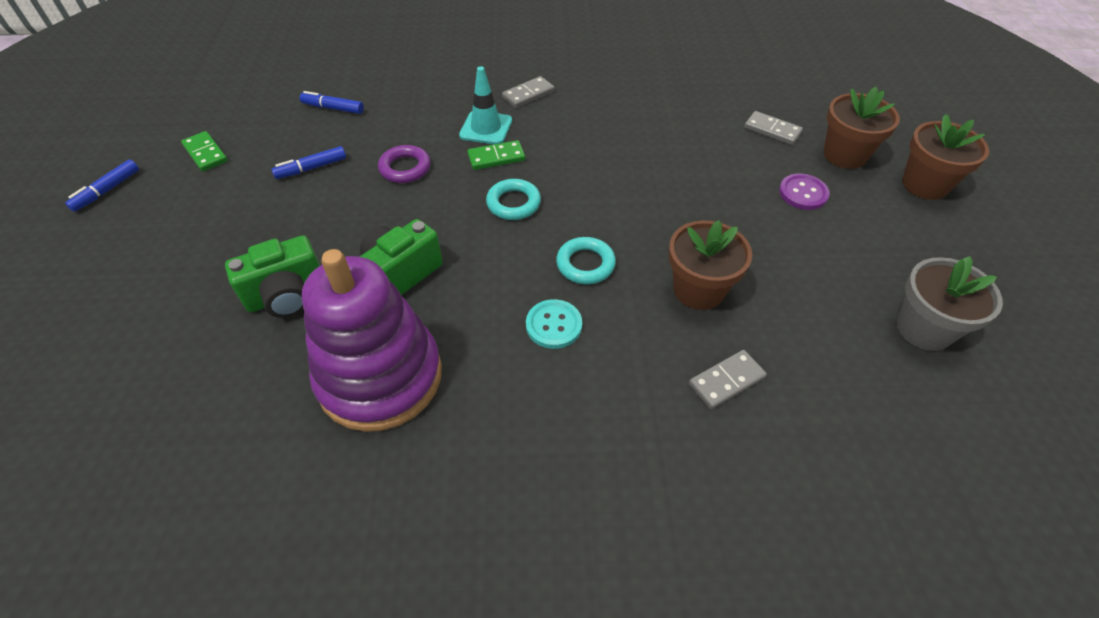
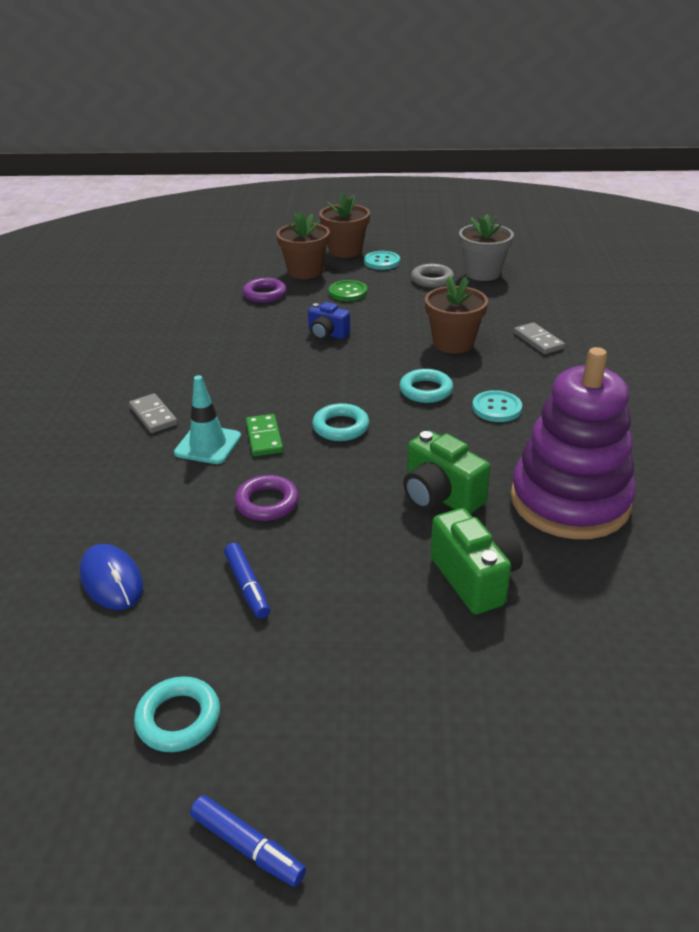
camera: 85 degrees left, 15 degrees down
(205, 153) = (178, 718): green domino -> turquoise ring
(333, 108) = (112, 580): blue marker -> blue mouse
(693, 183) = (327, 334): none -> blue camera
(772, 130) = (264, 294): grey domino -> purple ring
(803, 193) = (348, 292): purple button -> green button
(874, 271) = (432, 280): none -> grey ring
(908, 220) = (382, 262): none -> turquoise button

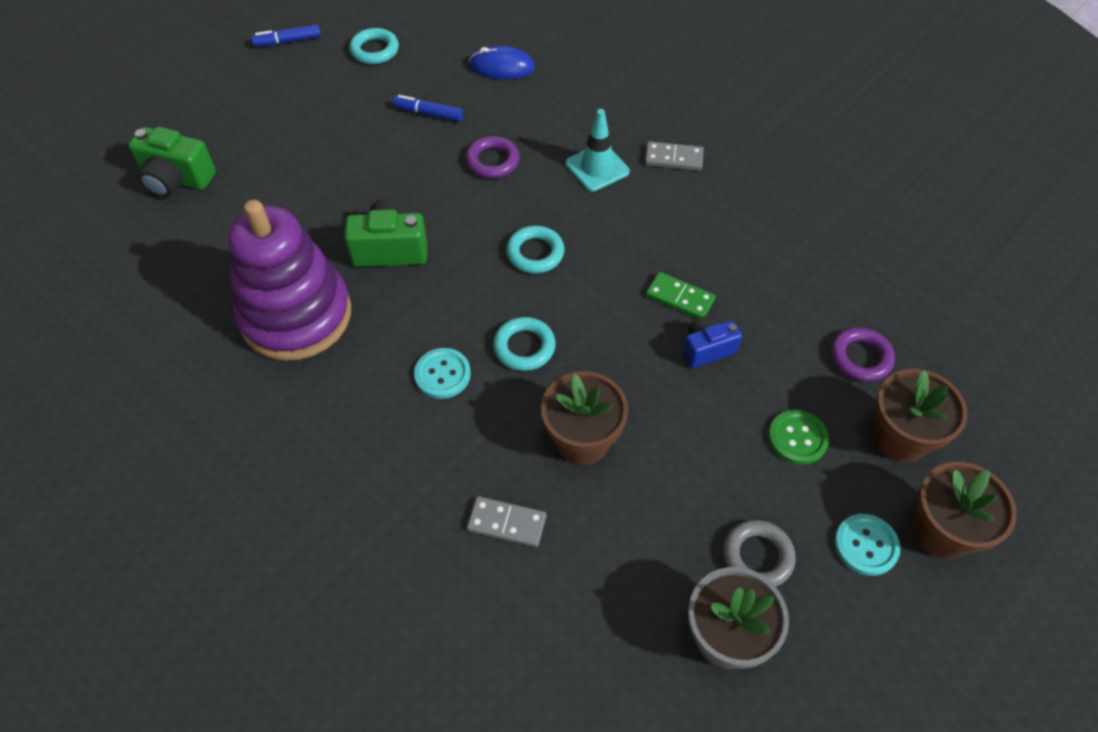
camera: 130 degrees right, 20 degrees up
(264, 437) = (572, 201): green domino -> green domino (680, 298)
(475, 578) = (307, 209): green camera -> green camera (177, 180)

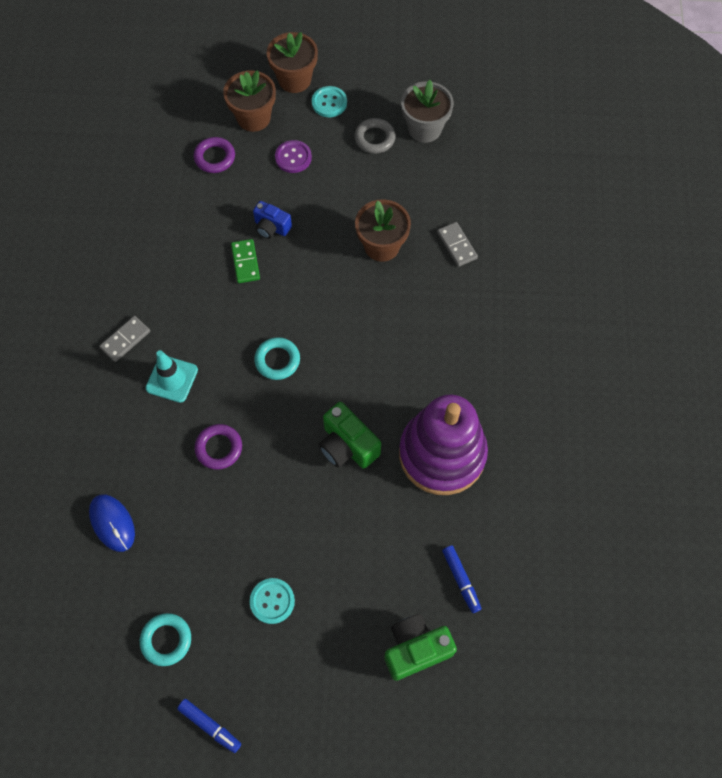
camera: 130 degrees left, 10 degrees up
(177, 180) = (415, 649): green camera -> green camera turned 90 degrees counterclockwise
(428, 113) = (206, 532): blue marker -> blue marker (461, 580)
(442, 374) = (405, 340): turquoise button -> turquoise button (272, 601)
(524, 347) = (350, 314): turquoise ring -> none
(673, 158) = (125, 340): grey domino -> grey domino turned 75 degrees clockwise
(797, 438) = (293, 157): green button -> purple button

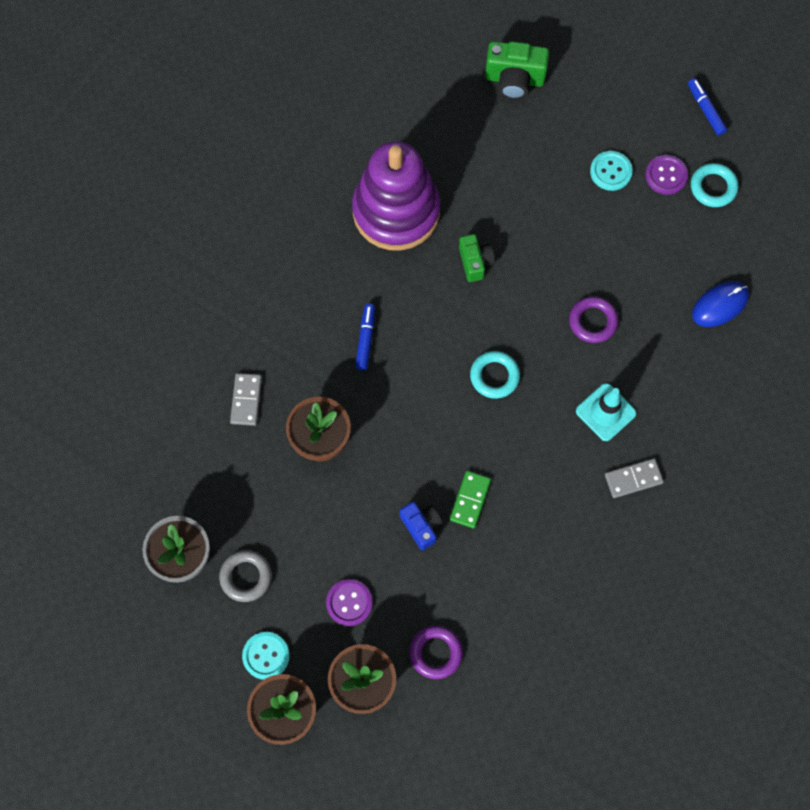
camera: 150 degrees left, 5 degrees up
(112, 523) = (720, 305): blue mouse -> blue mouse turned 60 degrees clockwise
(217, 627) = (666, 175): none -> purple button
(347, 445) = (475, 262): green camera -> green camera, size x0.66
(461, 580) = (446, 108): blue marker -> blue marker (365, 339)

